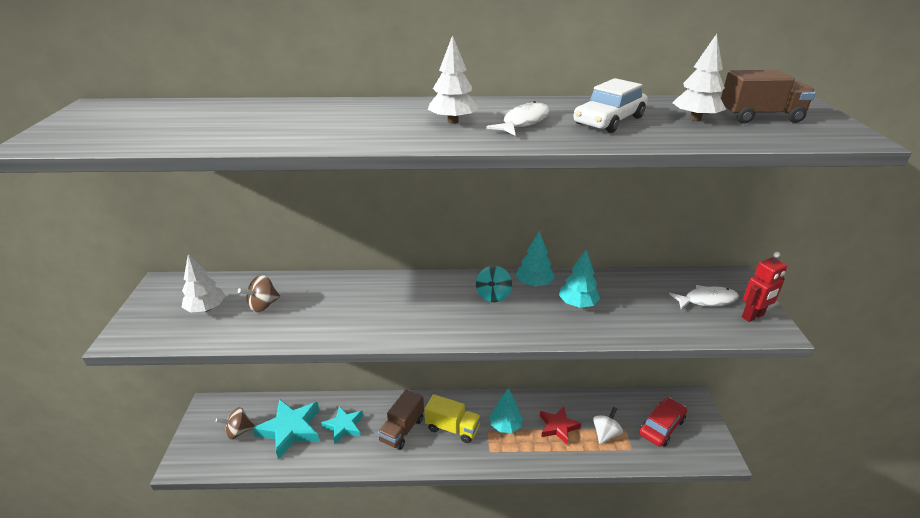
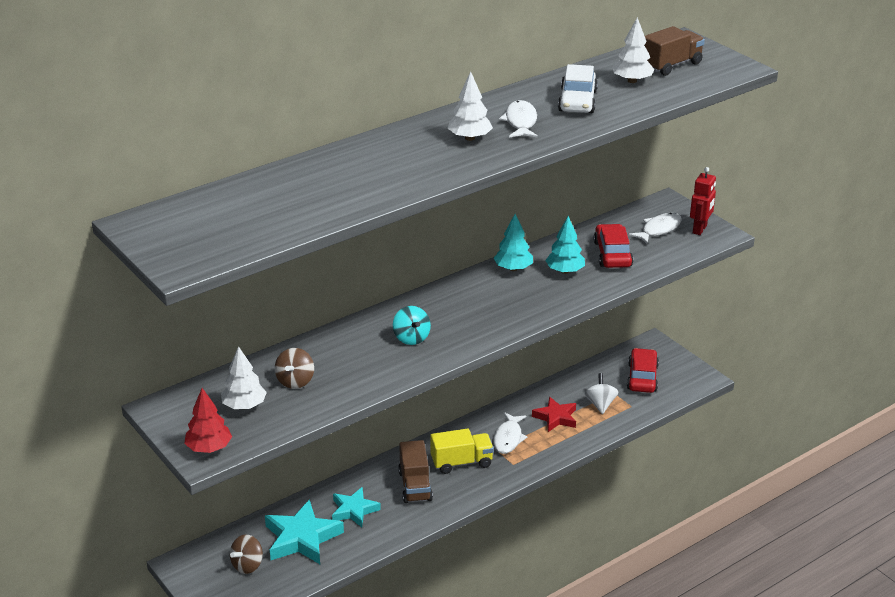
camera: 35 degrees left, 0 degrees up
(137, 331) = (209, 448): none -> red tree
(493, 295) = (490, 291): turquoise spinning top -> turquoise spinning top (411, 338)
(505, 426) = (508, 438): turquoise tree -> white fish
(638, 306) = (612, 254): none -> red car

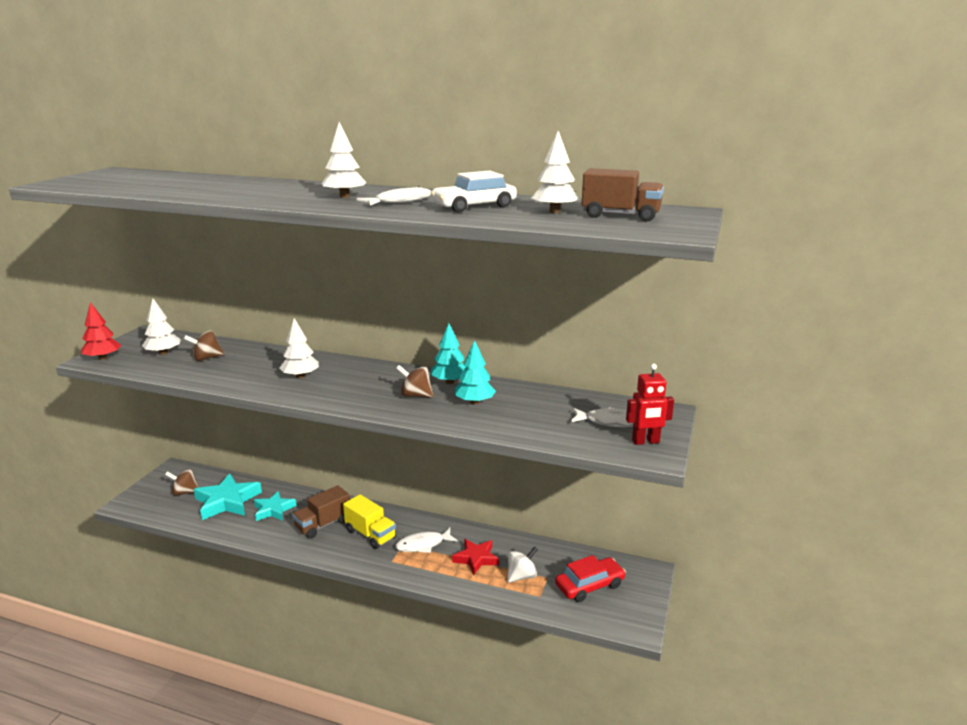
camera: 55 degrees right, 10 degrees down
(411, 338) = (300, 376): turquoise spinning top -> white tree
(521, 293) = (415, 395): none -> brown spinning top
(612, 254) = (533, 414): red car -> none

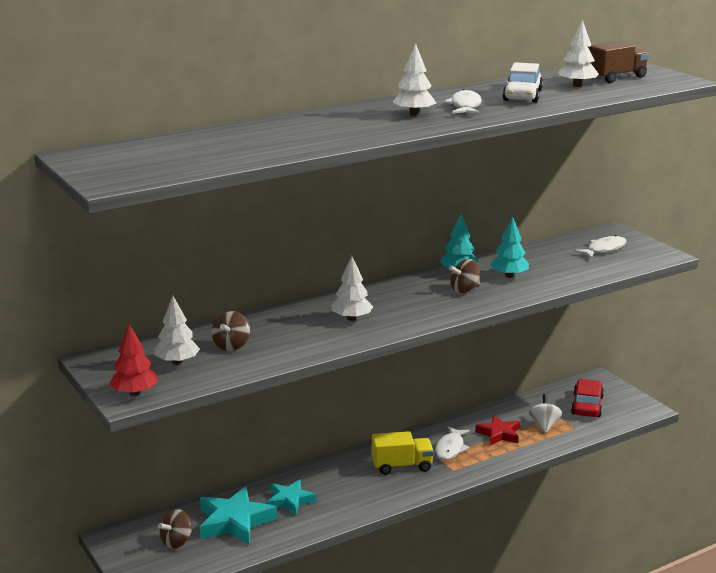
camera: 50 degrees left, 0 degrees up
(323, 524) = (353, 483): brown truck -> none
(645, 442) = (644, 251): red robot -> none

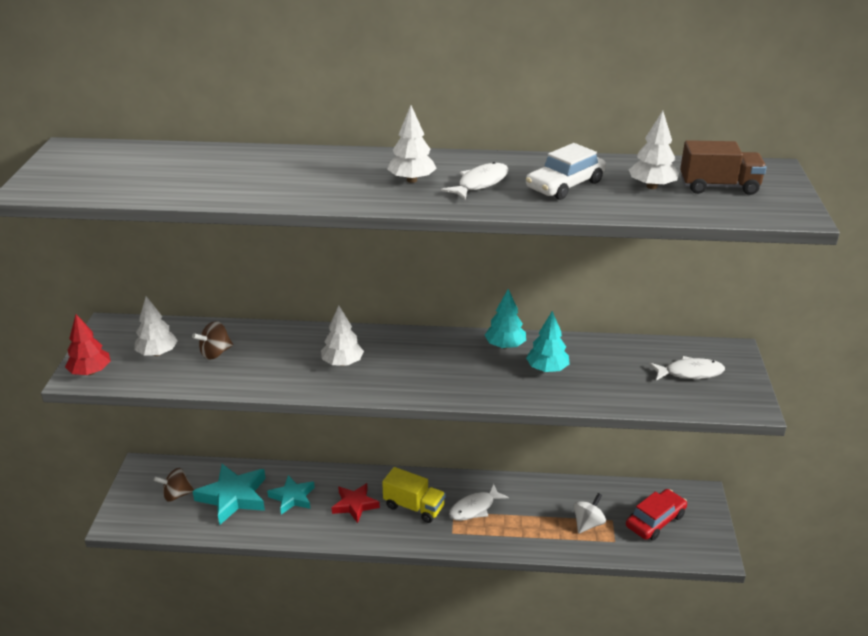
camera: 35 degrees right, 10 degrees up
(464, 290) = (482, 370): brown spinning top -> none
(499, 434) = (535, 513): red star -> red star (355, 505)

